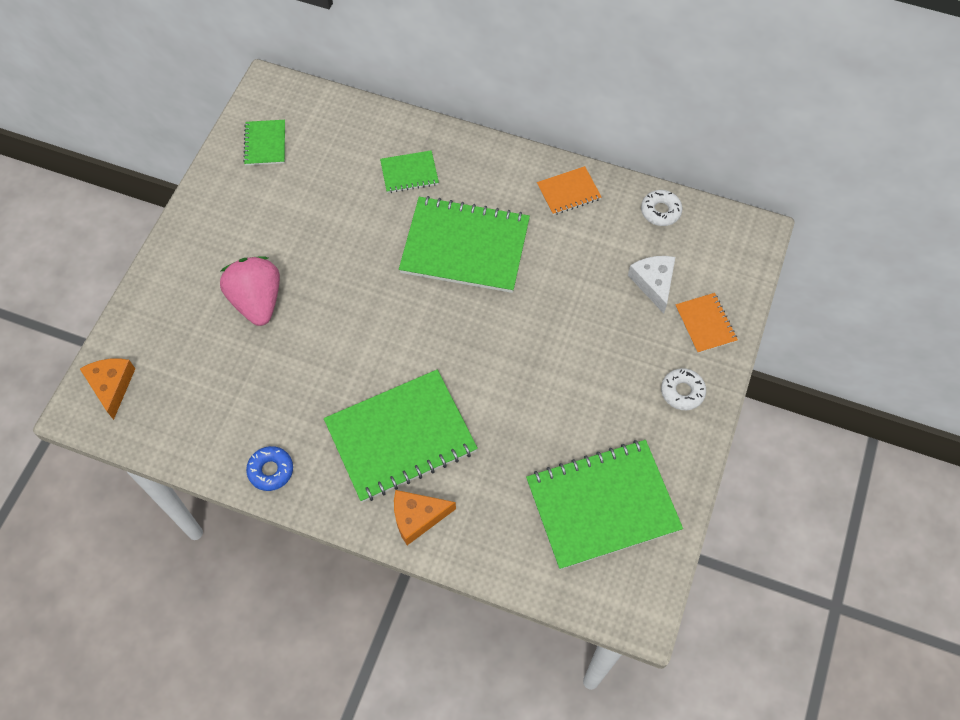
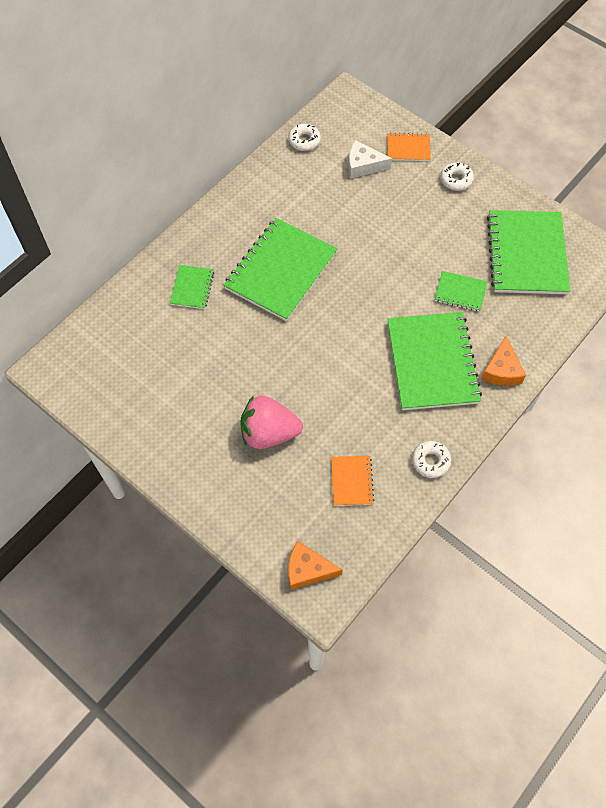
camera: 70 degrees left, 0 degrees up
(265, 144) = (107, 387): green notebook -> green notebook (460, 292)
(271, 470) = (430, 461): blue donut -> white donut
(568, 192) = (261, 189): orange notebook -> orange notebook (352, 481)

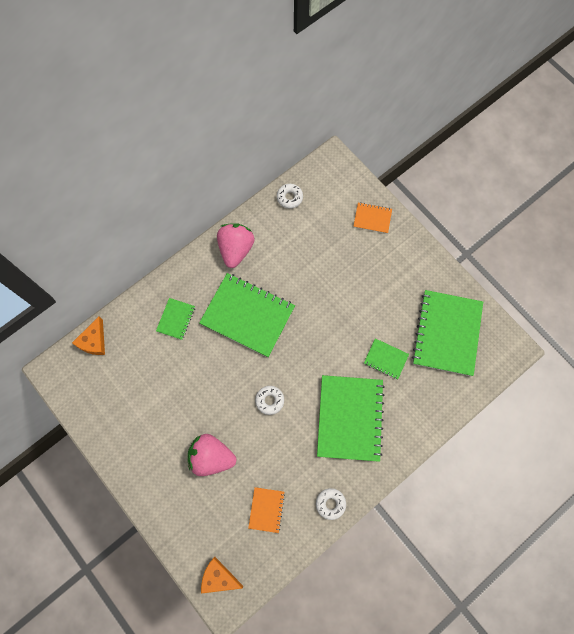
camera: 10 degrees right, 10 degrees up
(251, 203) = (236, 249): none -> pink strawberry
(280, 271) = (247, 315): green notebook -> green notebook turned 75 degrees clockwise
(363, 165) = (332, 229): white cheese -> none
(456, 180) = (405, 254): white donut -> white donut (269, 400)
(501, 370) = (403, 434): orange cheese -> orange cheese (94, 341)

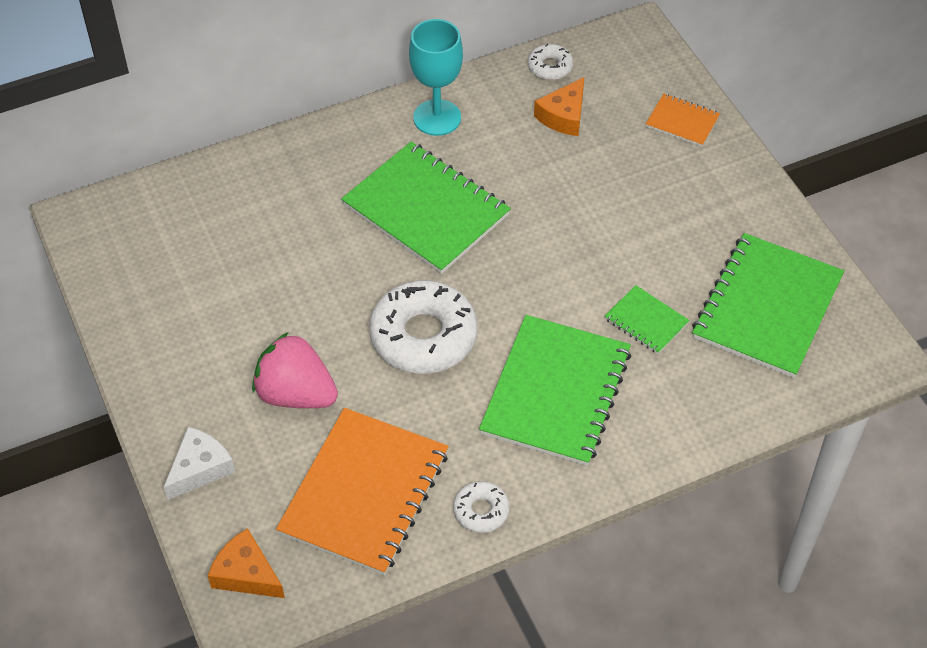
camera: 15 degrees right, 20 degrees down
(94, 341) = (160, 192): orange cheese -> orange cheese (563, 116)
(174, 519) = (200, 468): none -> white cheese
(176, 319) = (305, 190): green notebook -> none
(236, 249) = (437, 118): pink strawberry -> turquoise goblet
(266, 509) = (364, 493): orange notebook -> orange notebook, size x2.11
(269, 400) = (423, 336): white donut -> white donut, size x2.07

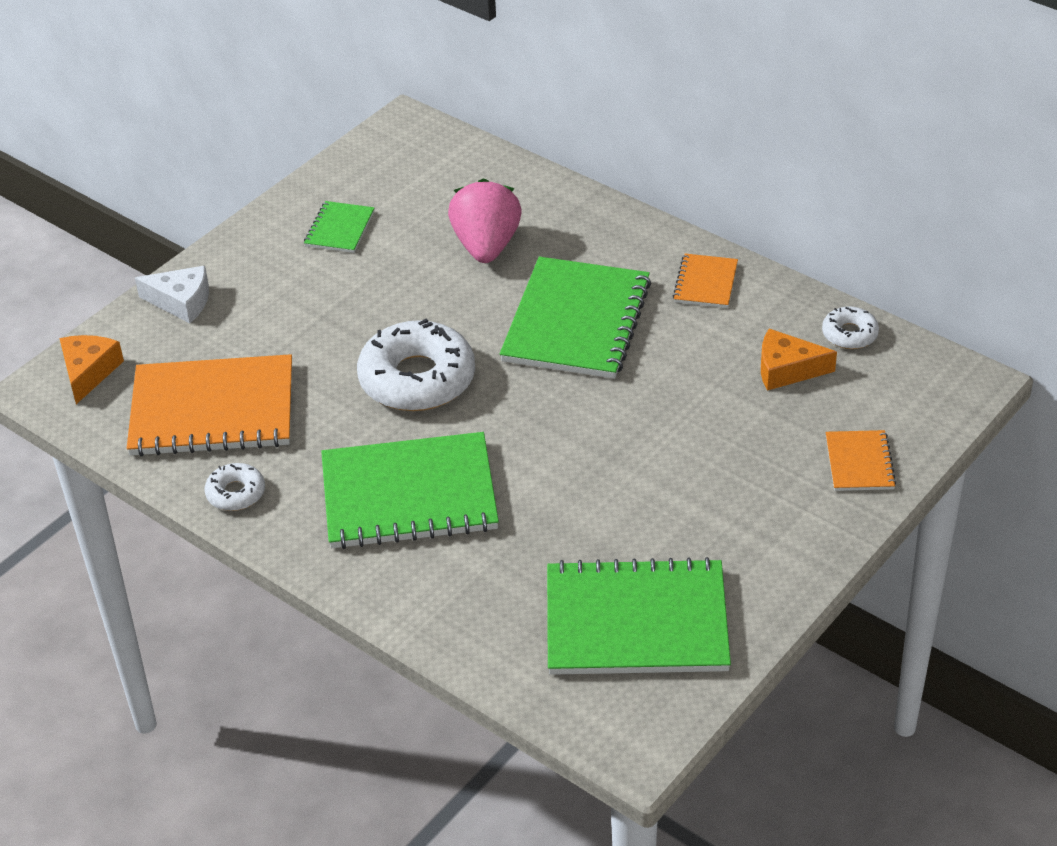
camera: 65 degrees right, 10 degrees down
(296, 394) = (296, 325): pink strawberry -> pink strawberry (486, 246)
(437, 118) = (705, 283): turquoise goblet -> orange notebook
(646, 321) = (547, 530): green notebook -> green notebook (339, 229)

